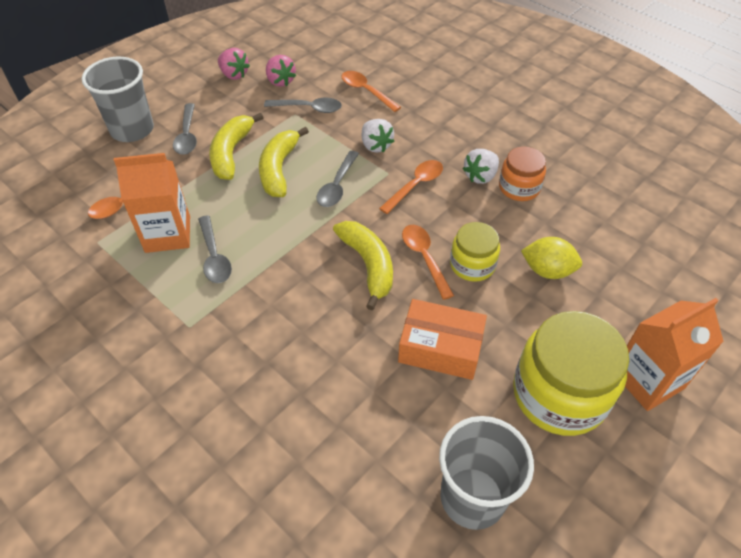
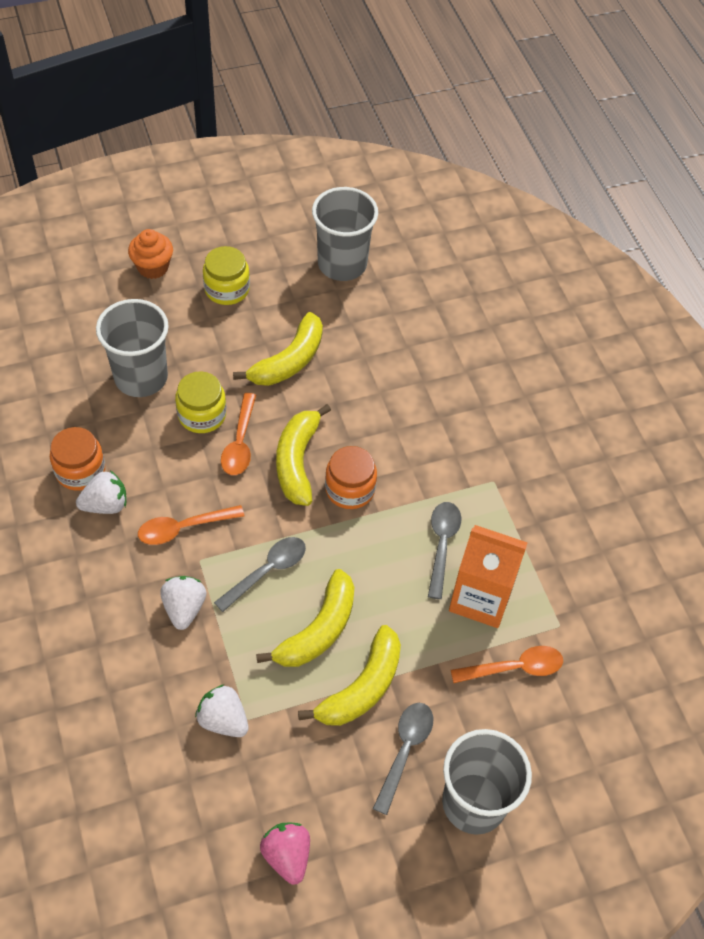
camera: 155 degrees left, 5 degrees up
(280, 81) = (229, 801): pink strawberry -> none
(308, 108) = (223, 720): grey spoon -> white strawberry
(312, 264) = (350, 489): none -> orange jar
(366, 91) = (127, 713): orange spoon -> none
(440, 348) = (289, 361): orange box -> yellow banana
(547, 270) = (141, 377): yellow lemon -> grey cup
(559, 394) = (227, 289): yellow jar -> yellow jar, size x0.56
(647, 380) = (153, 267): orange carton -> orange cupcake

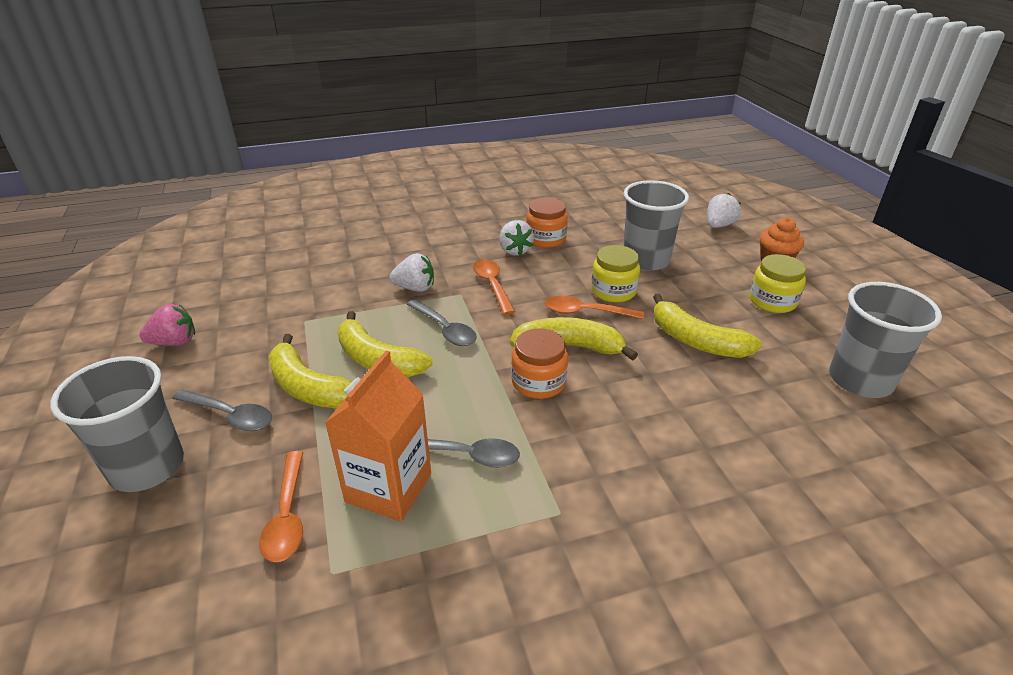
camera: 95 degrees right, 20 degrees down
(223, 720) = (308, 309): white strawberry -> white strawberry (719, 225)

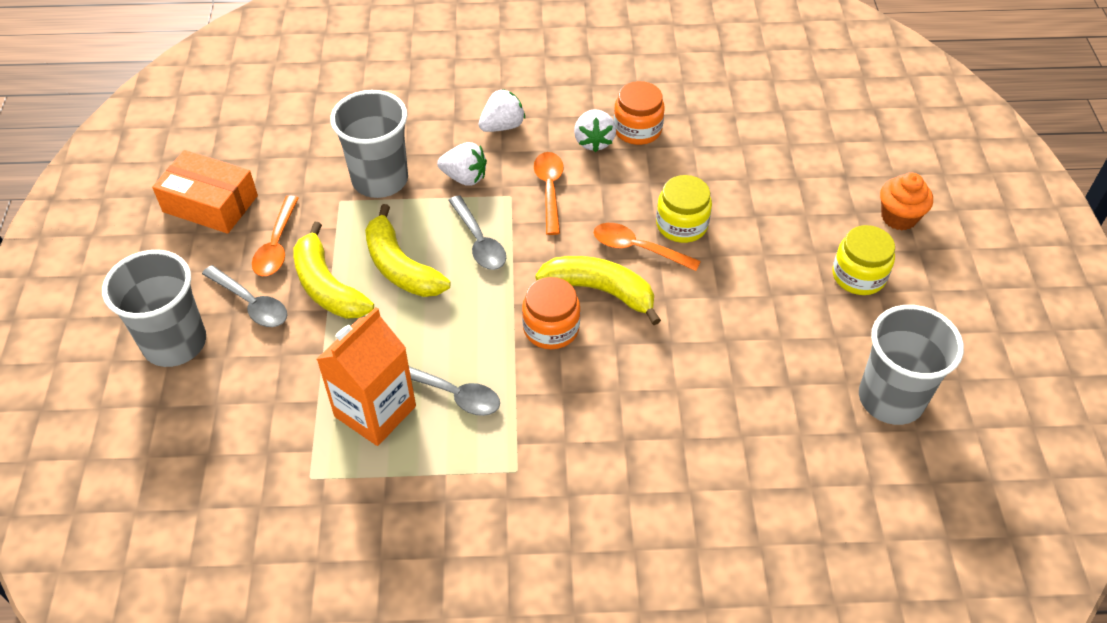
camera: 15 degrees right, 15 degrees up
(175, 342) = (210, 204): pink strawberry -> orange box
(287, 515) = (284, 418): orange spoon -> orange spoon (277, 245)
(646, 260) = (741, 186): grey cup -> grey cup (380, 179)
(696, 341) = (740, 312): yellow banana -> none
(719, 225) = (862, 146): white strawberry -> white strawberry (502, 126)

